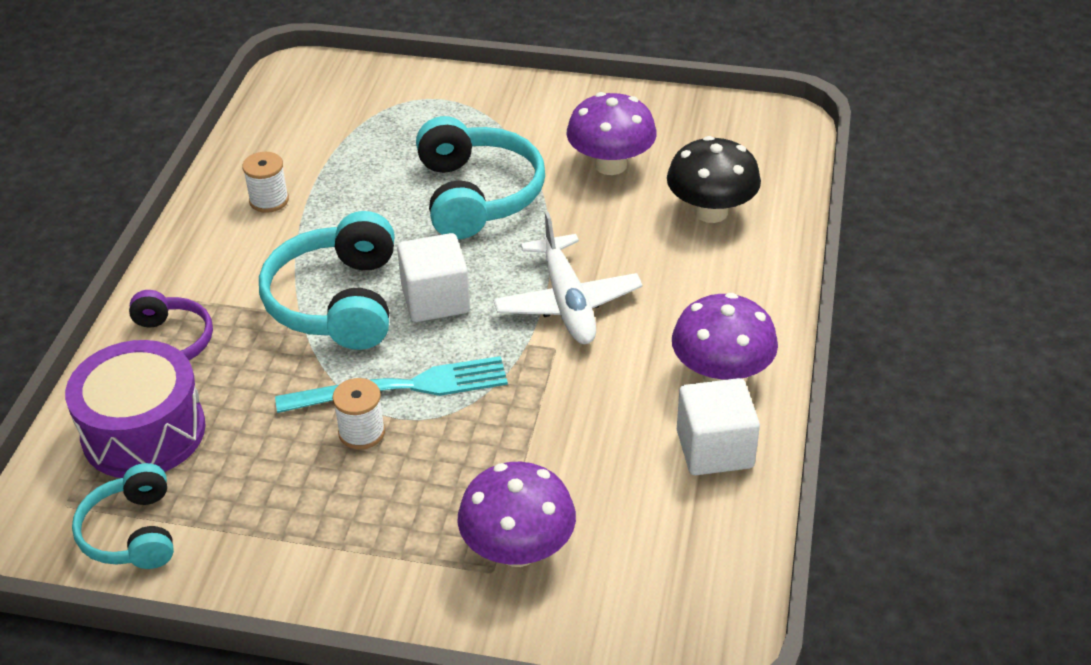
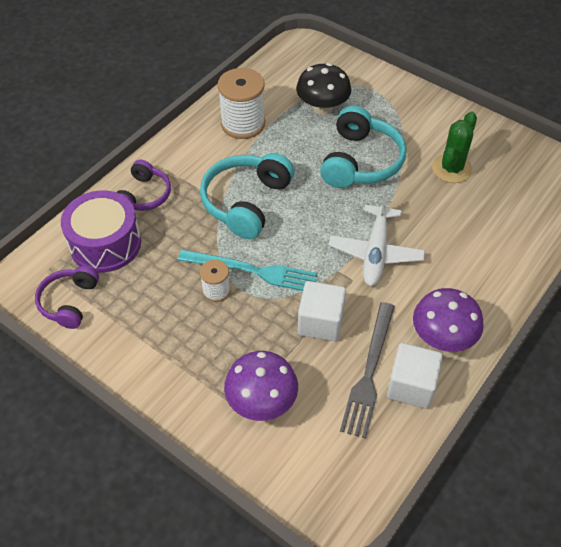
camera: 25 degrees right, 10 degrees up
(132, 533) = (69, 302): turquoise headphones -> purple headphones
(269, 200) = (243, 124): white spool -> white spool, size x1.86
(435, 300) = (301, 221): white cube -> white cube (320, 322)
(610, 165) = (451, 169): purple mushroom -> green cactus
(648, 454) = (369, 372): none -> grey fork
(711, 212) = (497, 223): black mushroom -> black mushroom (322, 108)

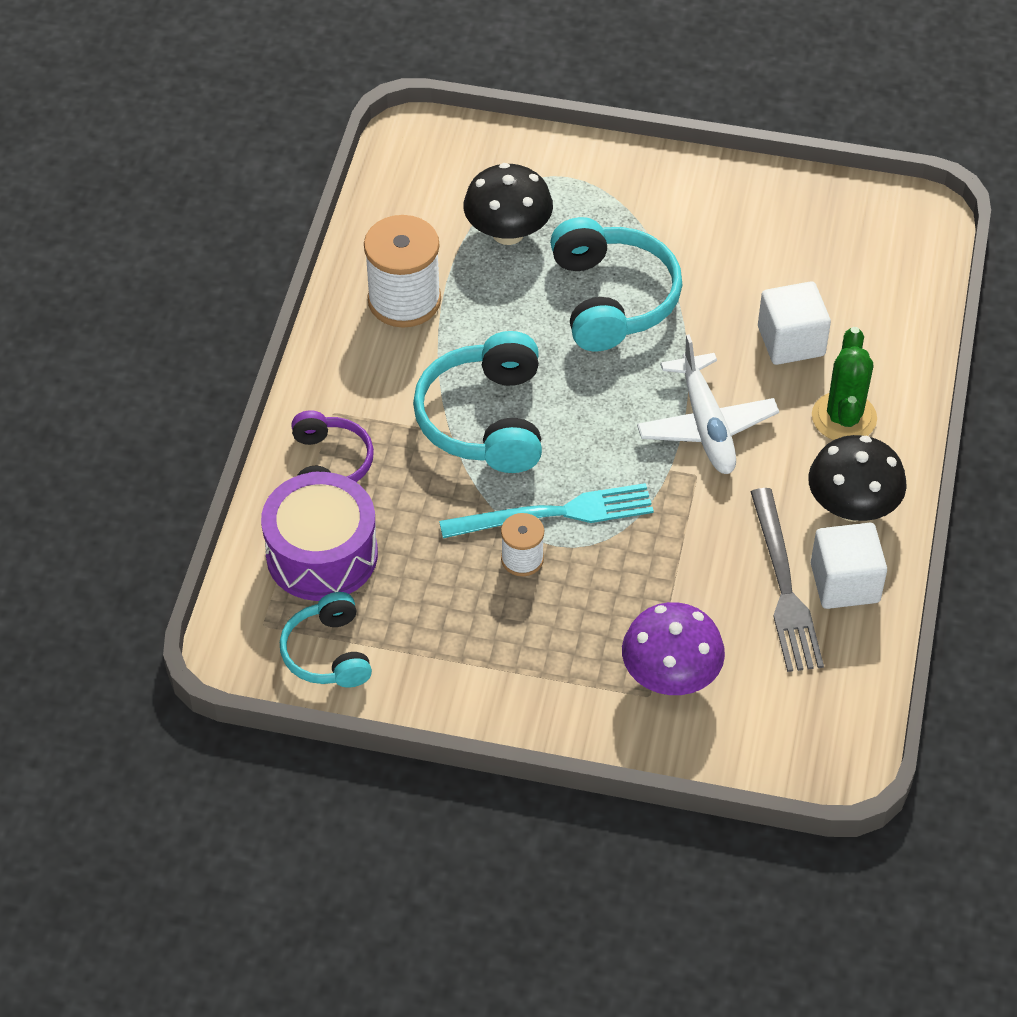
camera: 25 degrees left, 0 degrees up
(69, 302) = (328, 653): purple headphones -> turquoise headphones
(320, 322) = (687, 547): white cube -> white cube (791, 341)
(442, 337) = (852, 507): purple mushroom -> black mushroom
(451, 169) = (745, 265): green cactus -> green cactus (844, 417)

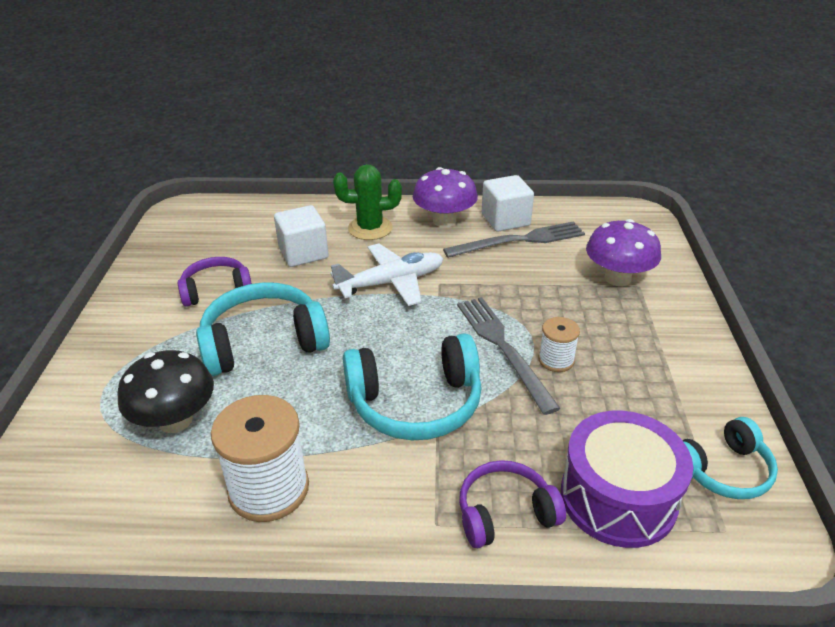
camera: 100 degrees left, 15 degrees down
(554, 513) = (503, 348): turquoise fork -> grey fork
(722, 256) = (216, 290): none -> purple headphones
(852, 507) = (444, 221): black mushroom -> purple mushroom

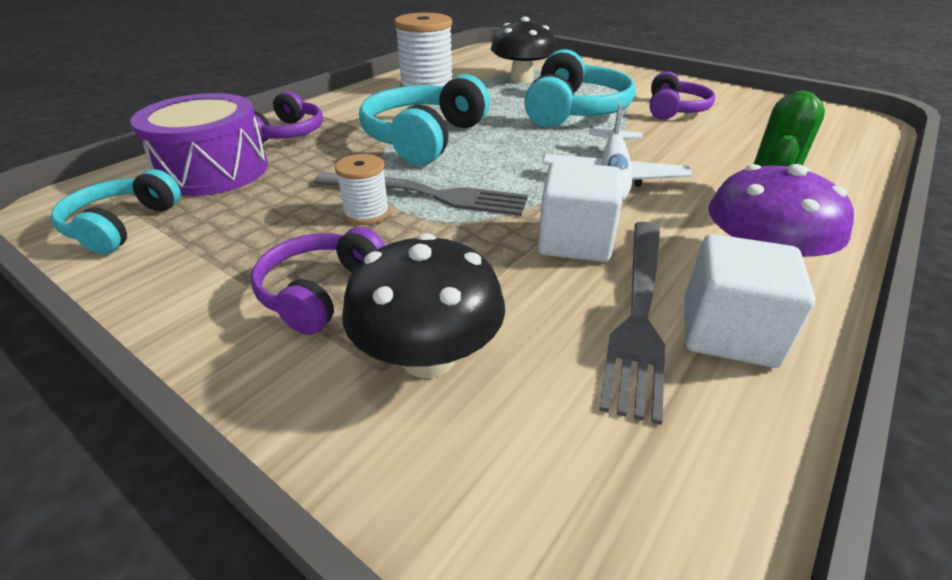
camera: 125 degrees right, 0 degrees up
(303, 253) = (719, 153): white cube -> white cube (574, 241)
(617, 278) = (428, 357): purple mushroom -> black mushroom
(632, 330) = (320, 291): none -> purple headphones

